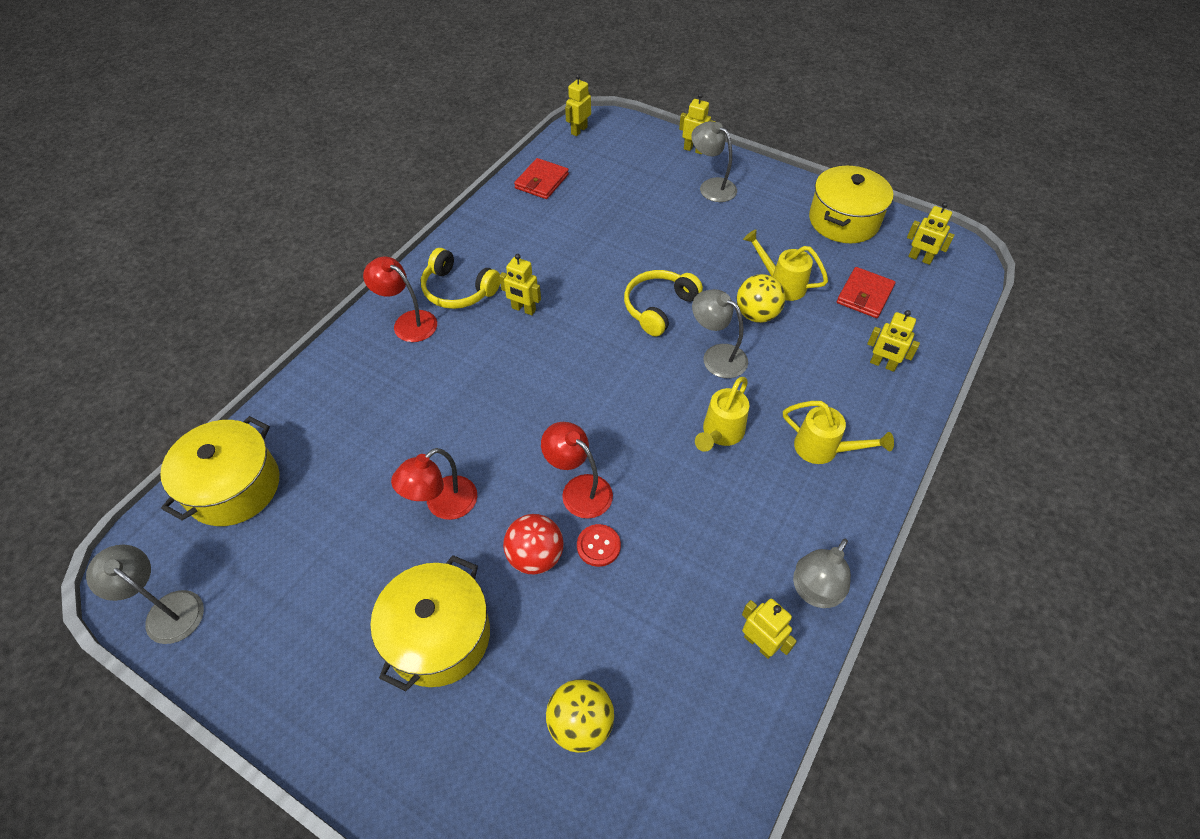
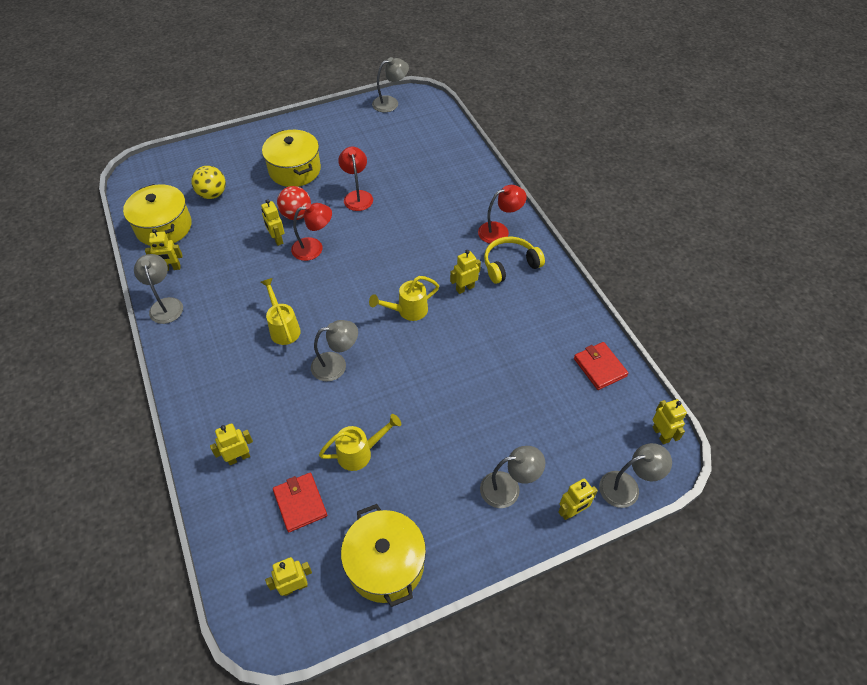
camera: 125 degrees right, 0 degrees up
(234, 487) = (438, 135): yellow pot -> yellow pot (164, 227)
(598, 546) = (277, 239): red button -> yellow robot
(643, 132) = (627, 487): none -> grey lamp
(659, 307) = (405, 360): yellow headphones -> none
(756, 314) = (348, 414): yellow ball -> none
(824, 449) = (223, 371): yellow watering can -> yellow watering can (407, 311)

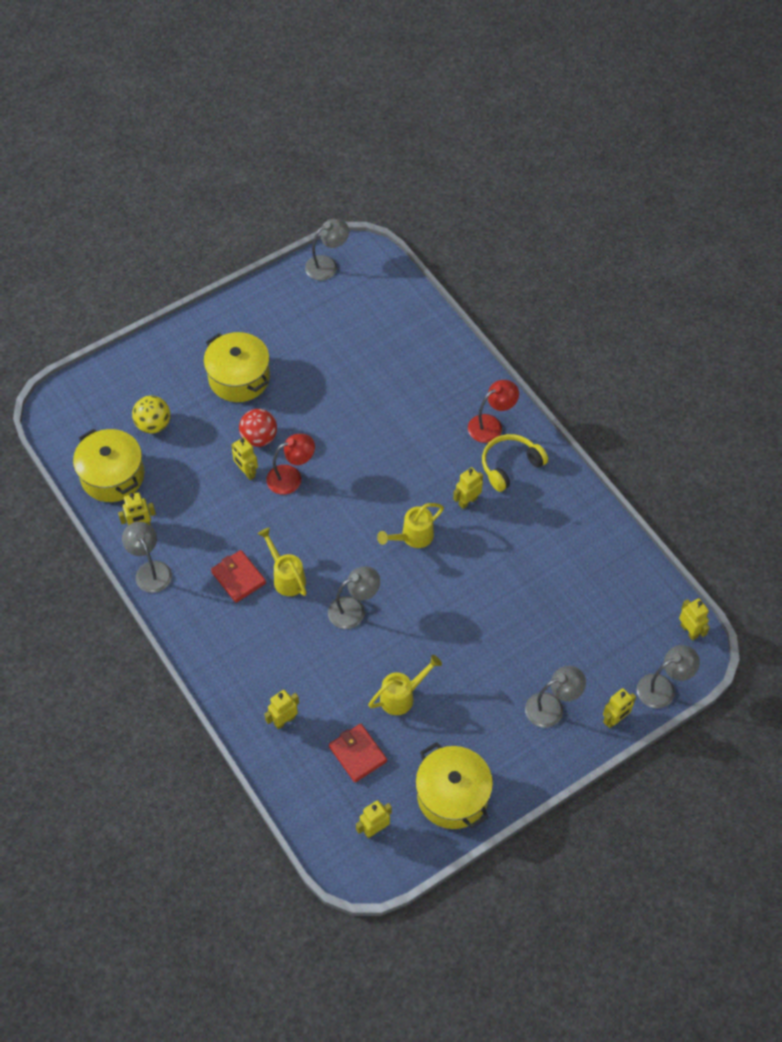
camera: 10 degrees left, 5 degrees up
(357, 196) = (321, 403): red lamp -> none
(599, 367) = (621, 570): red wallet -> red wallet (238, 578)

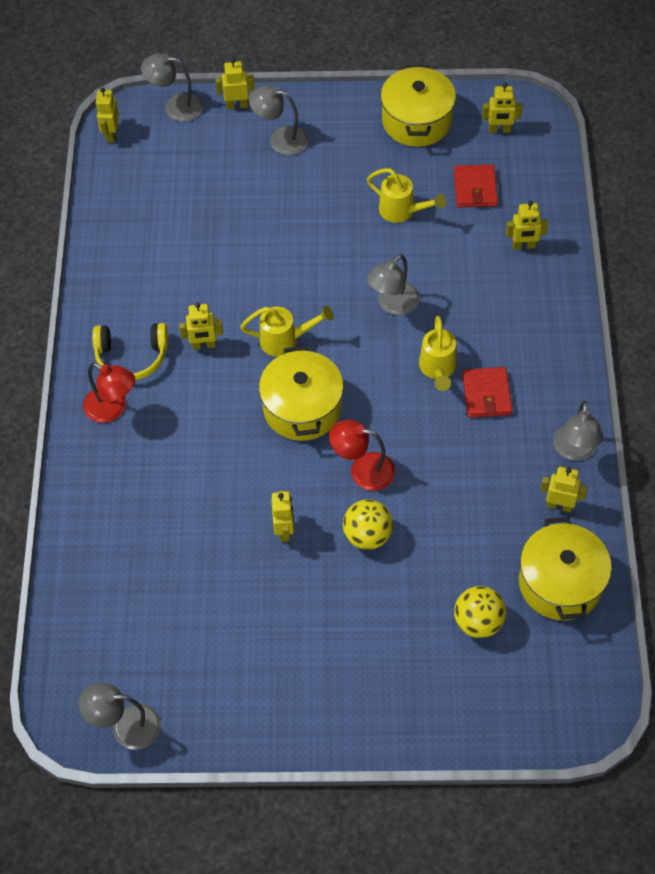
camera: 145 degrees left, 0 degrees up
(239, 378) = (341, 626): yellow pot -> yellow pot (302, 408)
(246, 472) = (407, 502): yellow robot -> yellow robot (284, 530)
(259, 438) = (367, 535): red ball -> yellow ball
(354, 609) = (393, 305): grey lamp -> grey lamp turned 60 degrees counterclockwise
(402, 696) = (402, 211): yellow watering can -> yellow watering can turned 150 degrees counterclockwise
(491, 425) = (112, 409): red lamp -> red lamp turned 150 degrees counterclockwise

